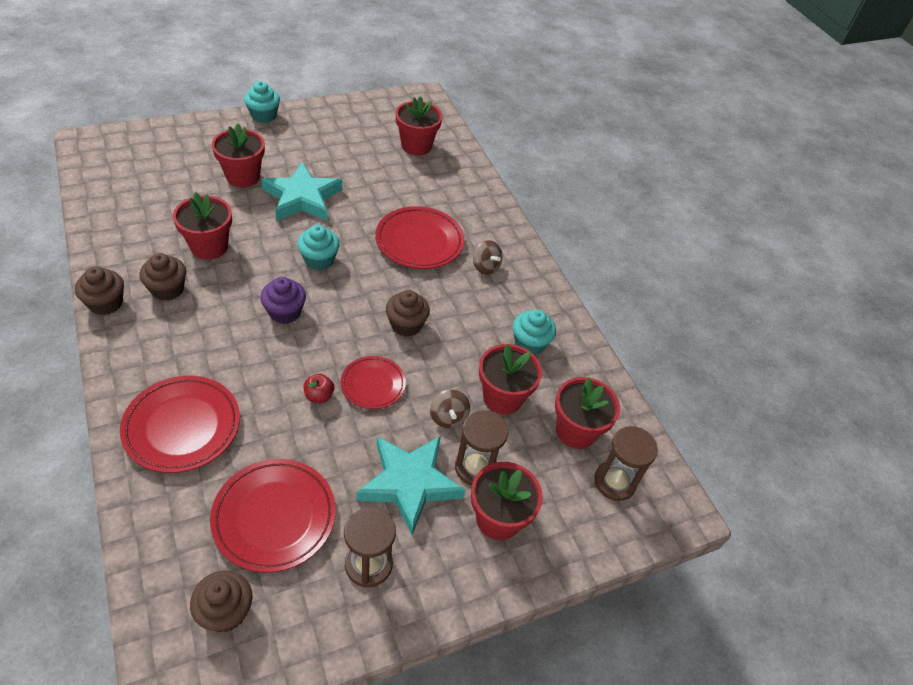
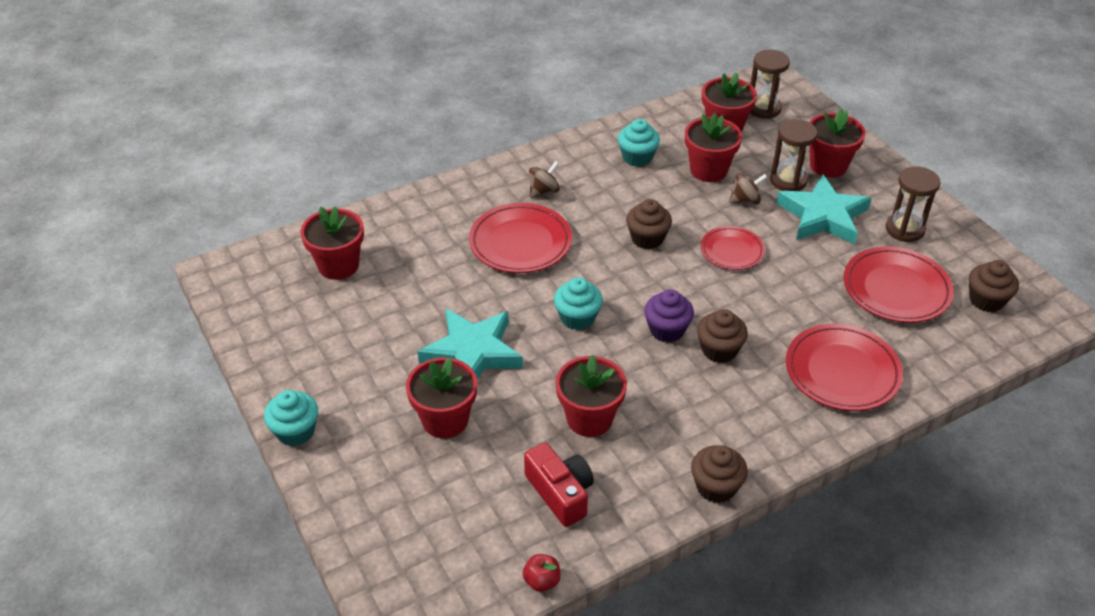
camera: 90 degrees left, 5 degrees down
(149, 220) = (560, 493): none -> red camera
(167, 289) = (672, 437): brown cupcake -> brown cupcake (719, 350)
(319, 396) = (761, 285): red apple -> red apple (542, 581)

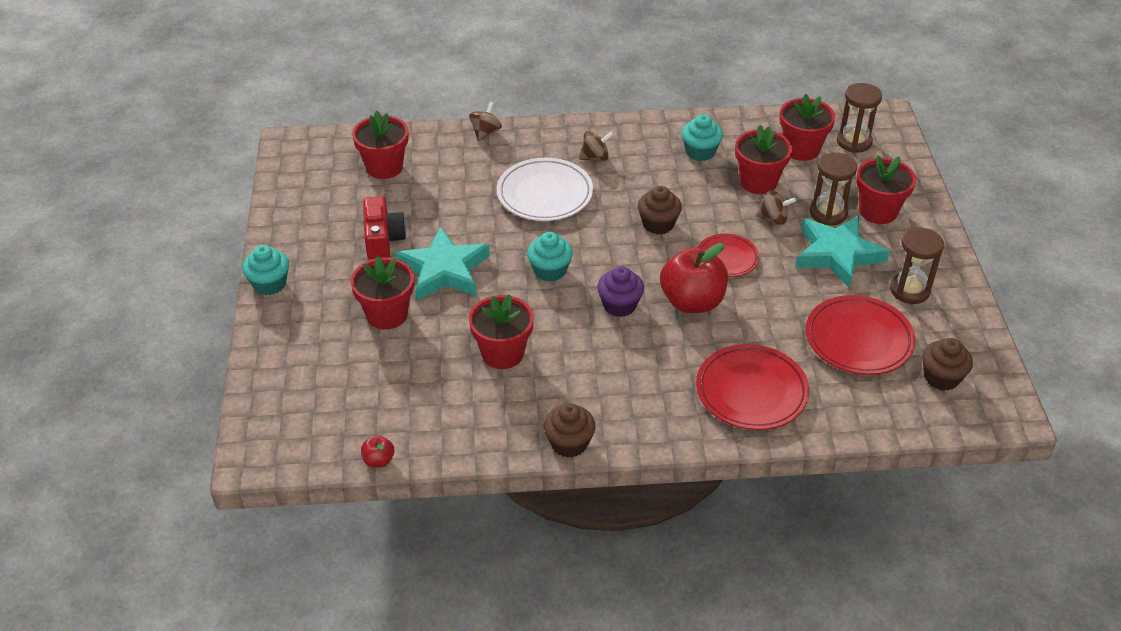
camera: 25 degrees right, 0 degrees up
(419, 198) = (485, 132): none -> brown spinning top
(520, 243) = (545, 194): red plate -> white plate
(560, 493) = (439, 401): red camera -> red camera (383, 239)
(719, 350) = (653, 336): brown cupcake -> none
(730, 304) = (692, 302): none -> red apple

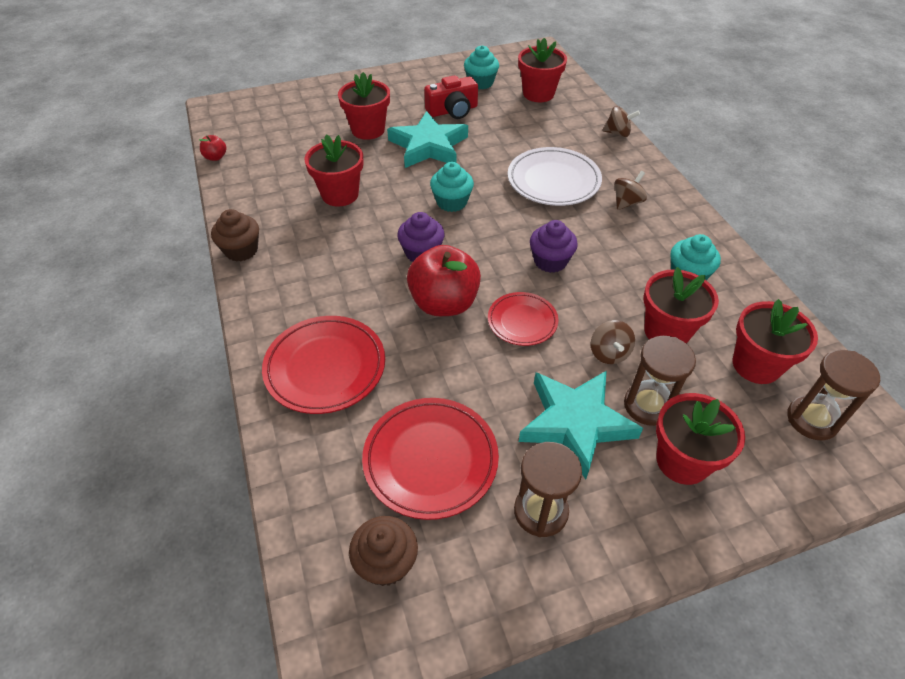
camera: 75 degrees right, 5 degrees up
(269, 284) = (383, 75): turquoise cupcake -> turquoise cupcake (480, 83)
(595, 157) = (627, 202): brown spinning top -> brown spinning top turned 105 degrees counterclockwise
(658, 224) = (550, 261): brown cupcake -> purple cupcake

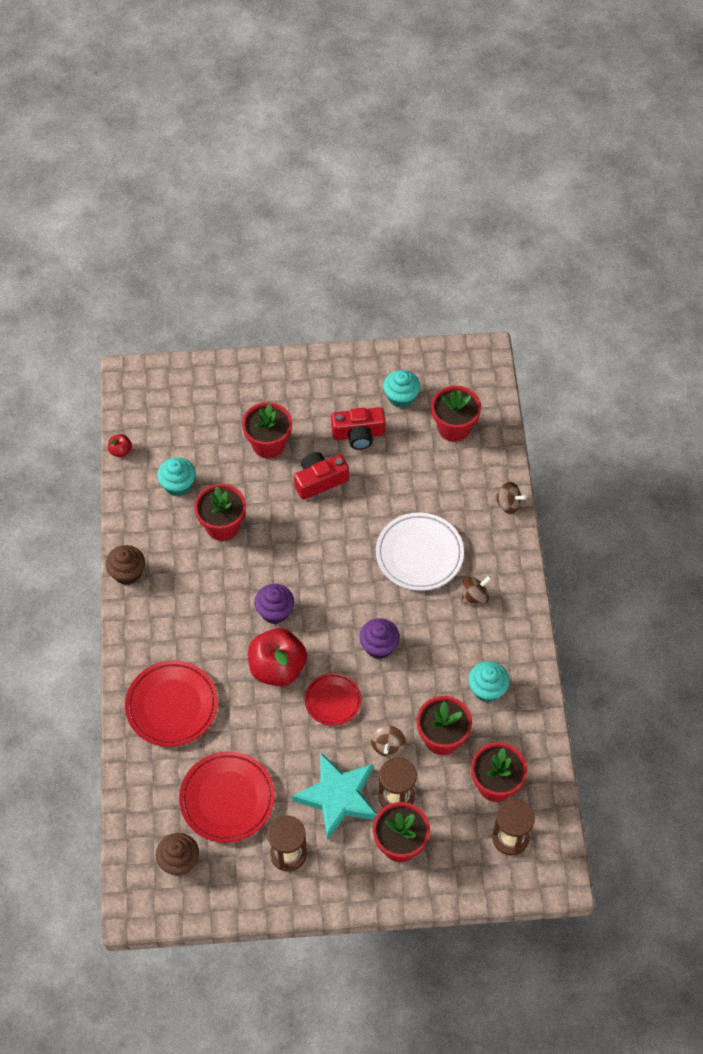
camera: 15 degrees right, 10 degrees up
(429, 146) = (320, 481): turquoise star -> red camera
(451, 202) = (318, 559): turquoise cupcake -> turquoise cupcake (178, 485)

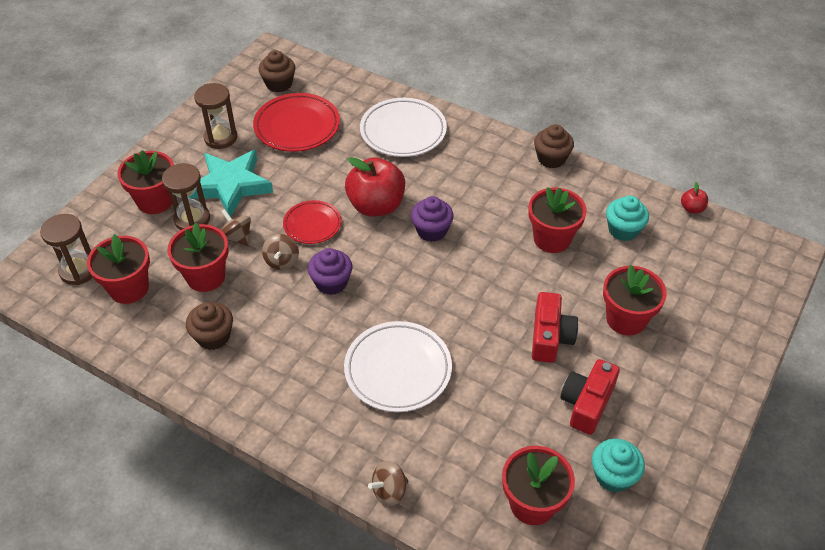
camera: 125 degrees right, 10 degrees down
(172, 706) = (403, 131): red plate -> white plate
(474, 596) = (312, 387): brown spinning top -> brown spinning top (282, 261)
(487, 689) = (213, 336): turquoise cupcake -> brown cupcake

